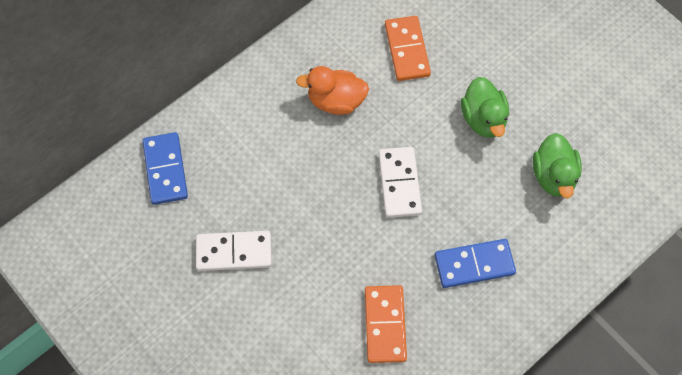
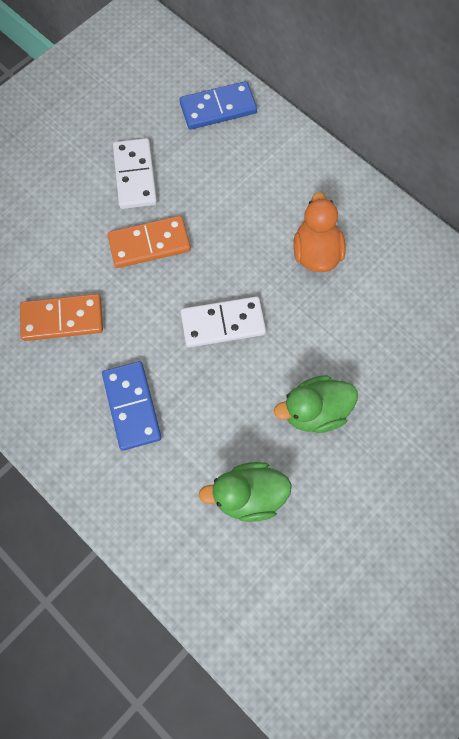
camera: 85 degrees right, 5 degrees up
(407, 50) = (393, 321): orange domino -> orange domino (149, 244)

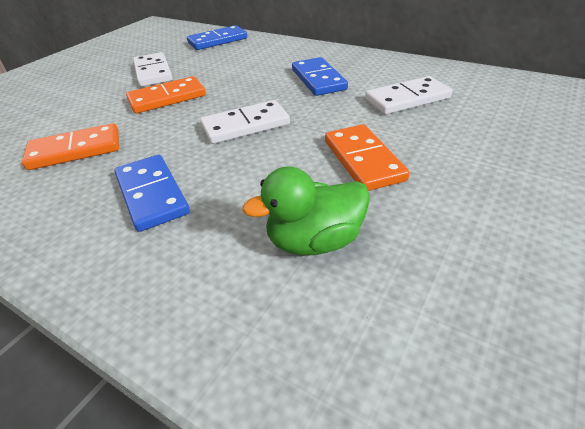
camera: 10 degrees left, 30 degrees down
(314, 411) = (363, 160): green duck -> orange domino
(316, 252) = (318, 79): orange duck -> blue domino
(393, 322) = (407, 99): none -> white domino

